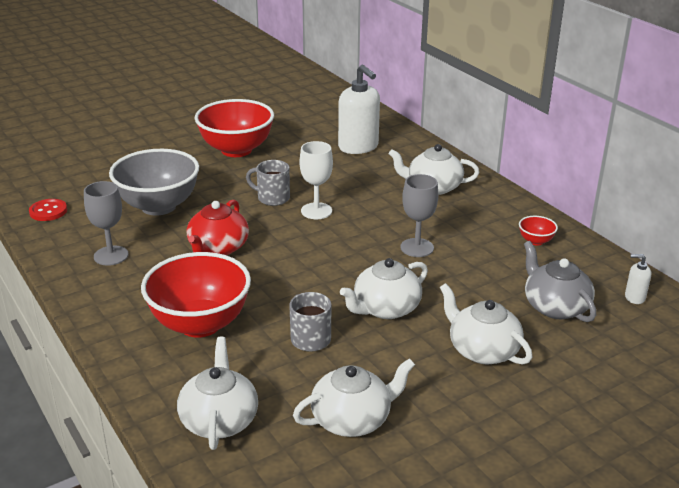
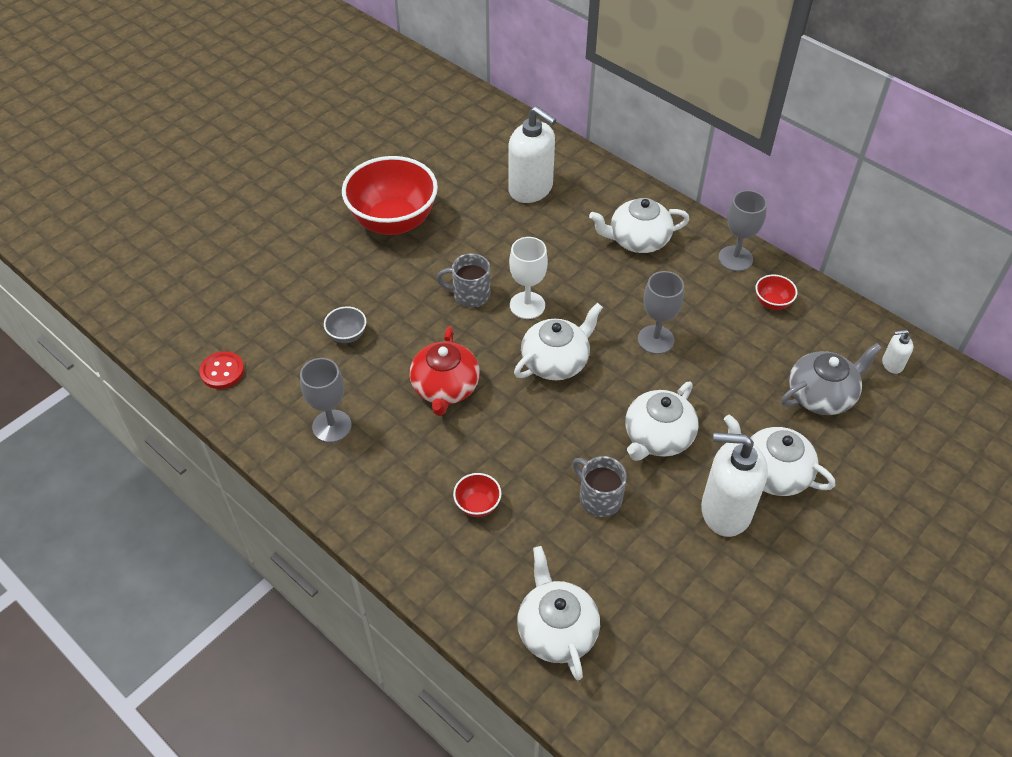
camera: 15 degrees left, 20 degrees up
(158, 206) = (347, 335): grey bowl -> grey bowl, size x0.41
(200, 324) = (477, 505): red bowl -> red bowl, size x0.41
(352, 419) = (683, 595): white teapot -> white teapot (556, 361)
(423, 368) = (725, 510): none -> white soap dispenser
(515, 210) = (735, 258): none -> grey goblet
(555, 307) = (821, 395): grey teapot -> grey teapot turned 105 degrees clockwise

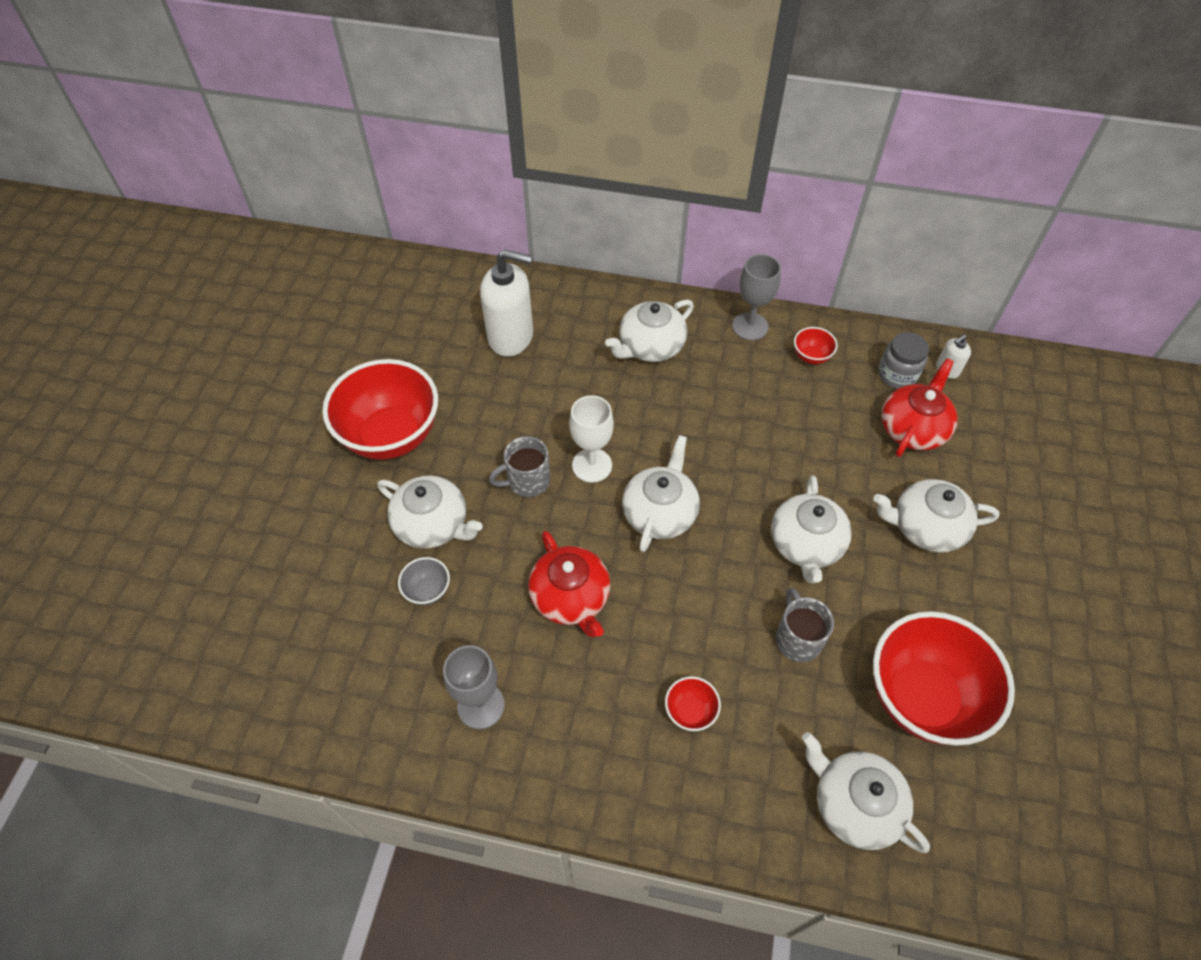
camera: 30 degrees left, 5 degrees up
(222, 371) = (312, 706): red button -> none
(381, 294) = (433, 524): none -> white teapot
(599, 498) = (797, 638): grey mug -> grey mug turned 60 degrees clockwise
(655, 340) = (736, 443): grey goblet -> none
(670, 589) = (922, 697): none -> red bowl
(725, 510) = (913, 588): white soap dispenser -> none
(821, 395) = (913, 429): grey teapot -> red teapot
(840, 349) = (897, 375): none -> grey jar

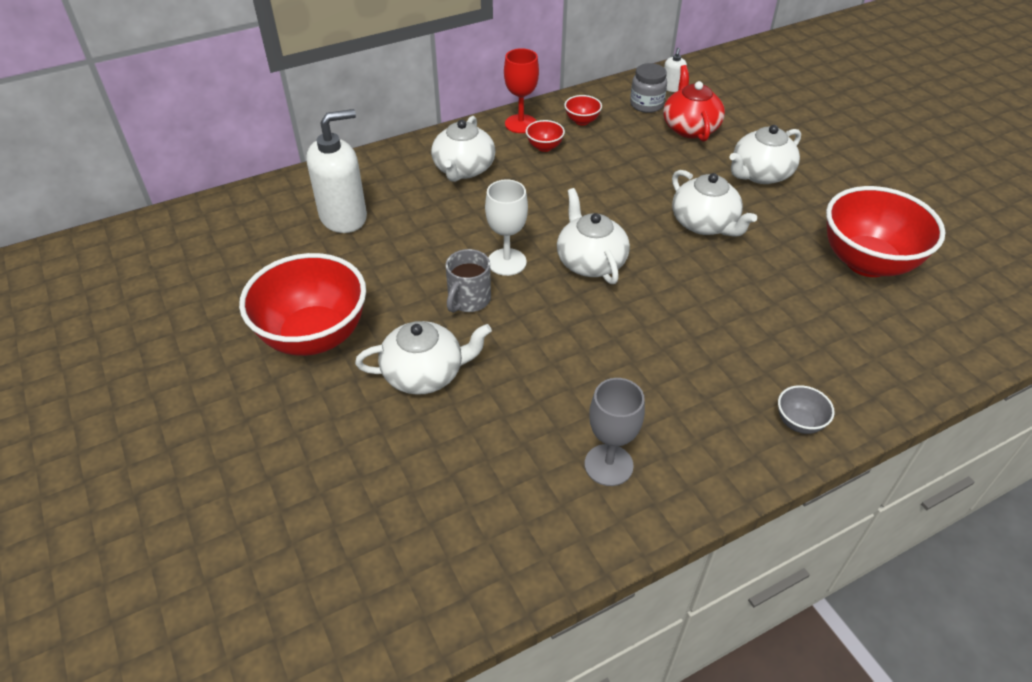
camera: 40 degrees left, 10 degrees down
(428, 590) = (474, 420): grey bowl -> grey bowl (799, 422)
(571, 598) = (591, 351): red teapot -> none
(690, 711) = (752, 363): red bowl -> red bowl (544, 147)
(750, 326) = (521, 124): grey goblet -> red goblet
(797, 638) = (763, 278): grey mug -> none
(854, 804) = (904, 344): white teapot -> none

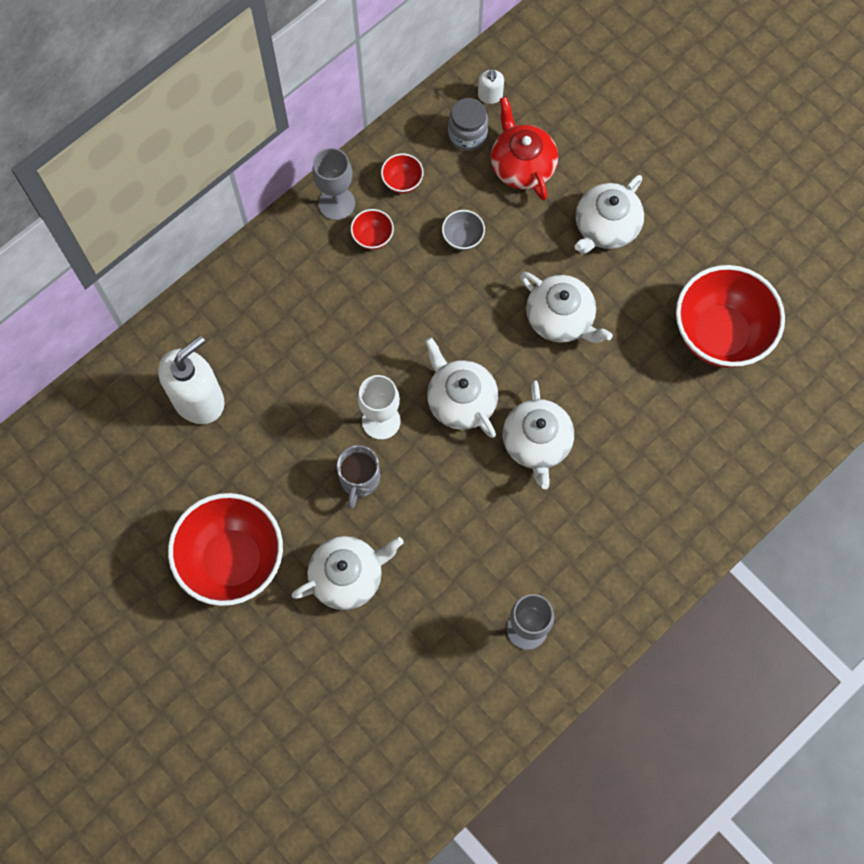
camera: 15 degrees left, 25 degrees up
(463, 169) = (297, 295): white teapot -> white teapot (536, 443)
(521, 124) = (336, 203): red goblet -> grey goblet
(799, 422) = (673, 545): grey bowl -> grey bowl (463, 238)

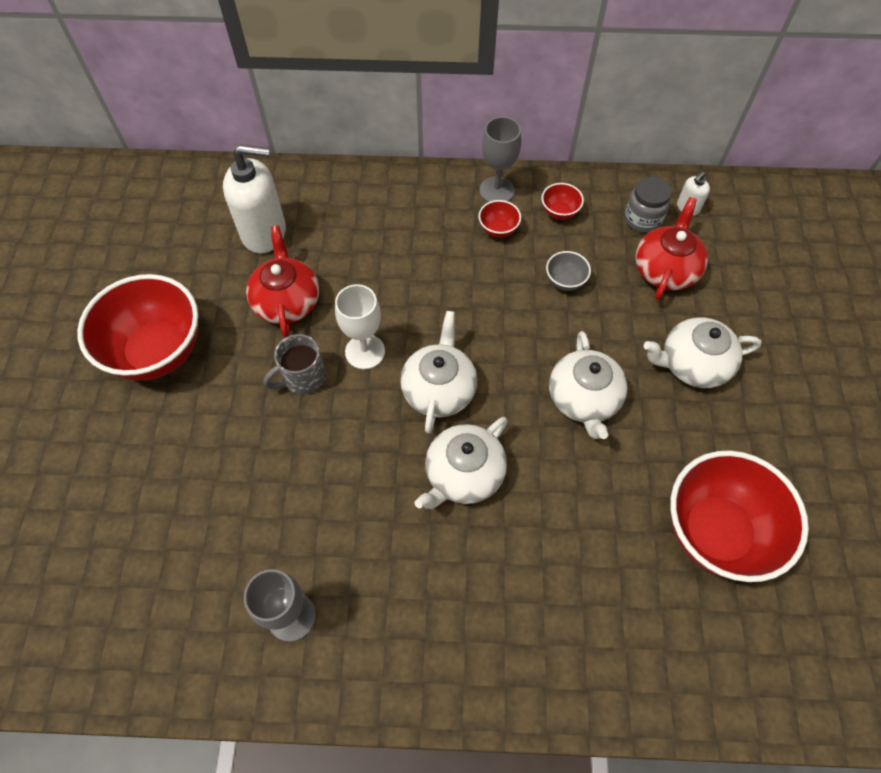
camera: 45 degrees right, 10 degrees down
(281, 436) = (287, 301): none -> red teapot
(348, 576) = (214, 437): white teapot -> none

